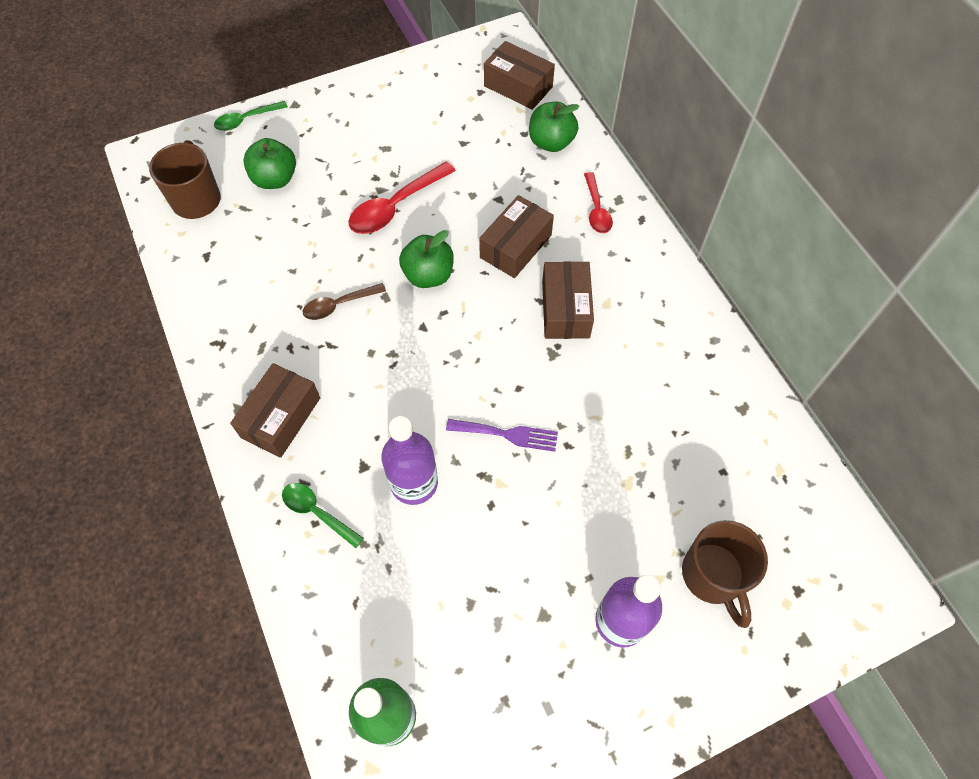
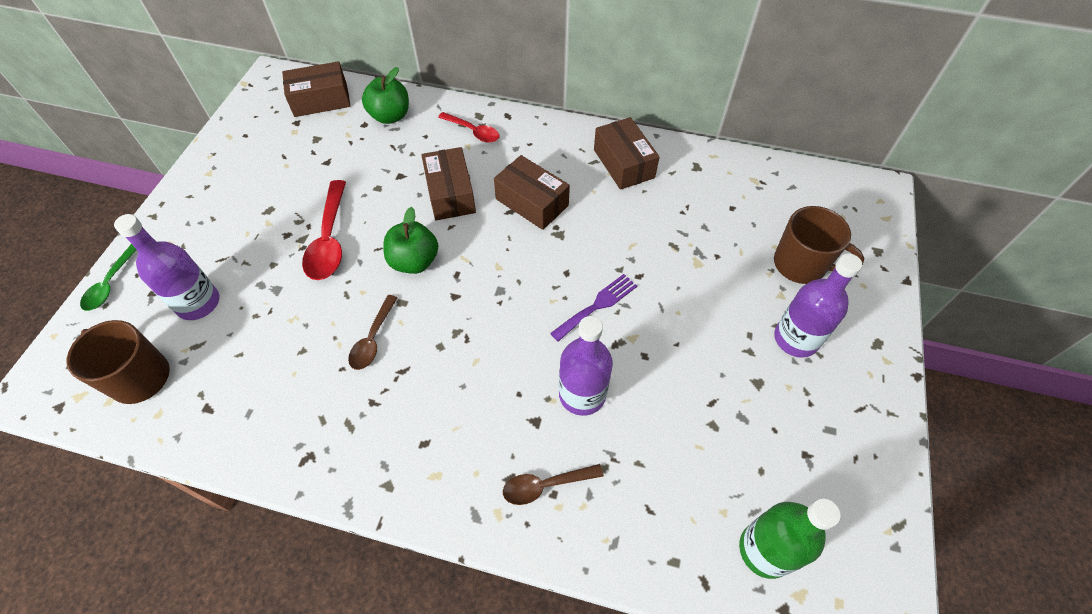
camera: 50 degrees left, 5 degrees down
(275, 179) = (198, 303): green apple -> purple bottle
(281, 417) = (432, 455): brown box -> brown box (624, 163)
(317, 512) = (545, 485): green spoon -> brown spoon

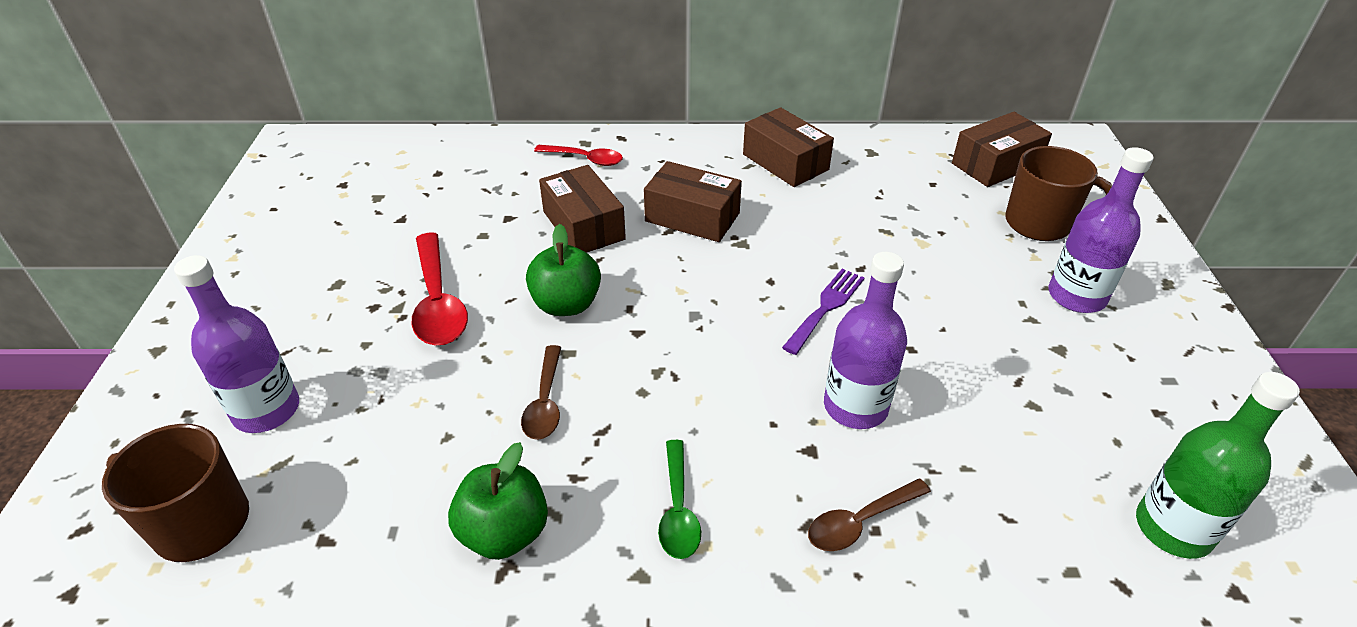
camera: 15 degrees left, 15 degrees down
(110, 284) = (116, 413): green spoon -> green spoon (678, 510)
(321, 100) = (368, 157): brown box -> brown box (996, 164)
(390, 116) = (470, 159): green apple -> green apple (504, 533)

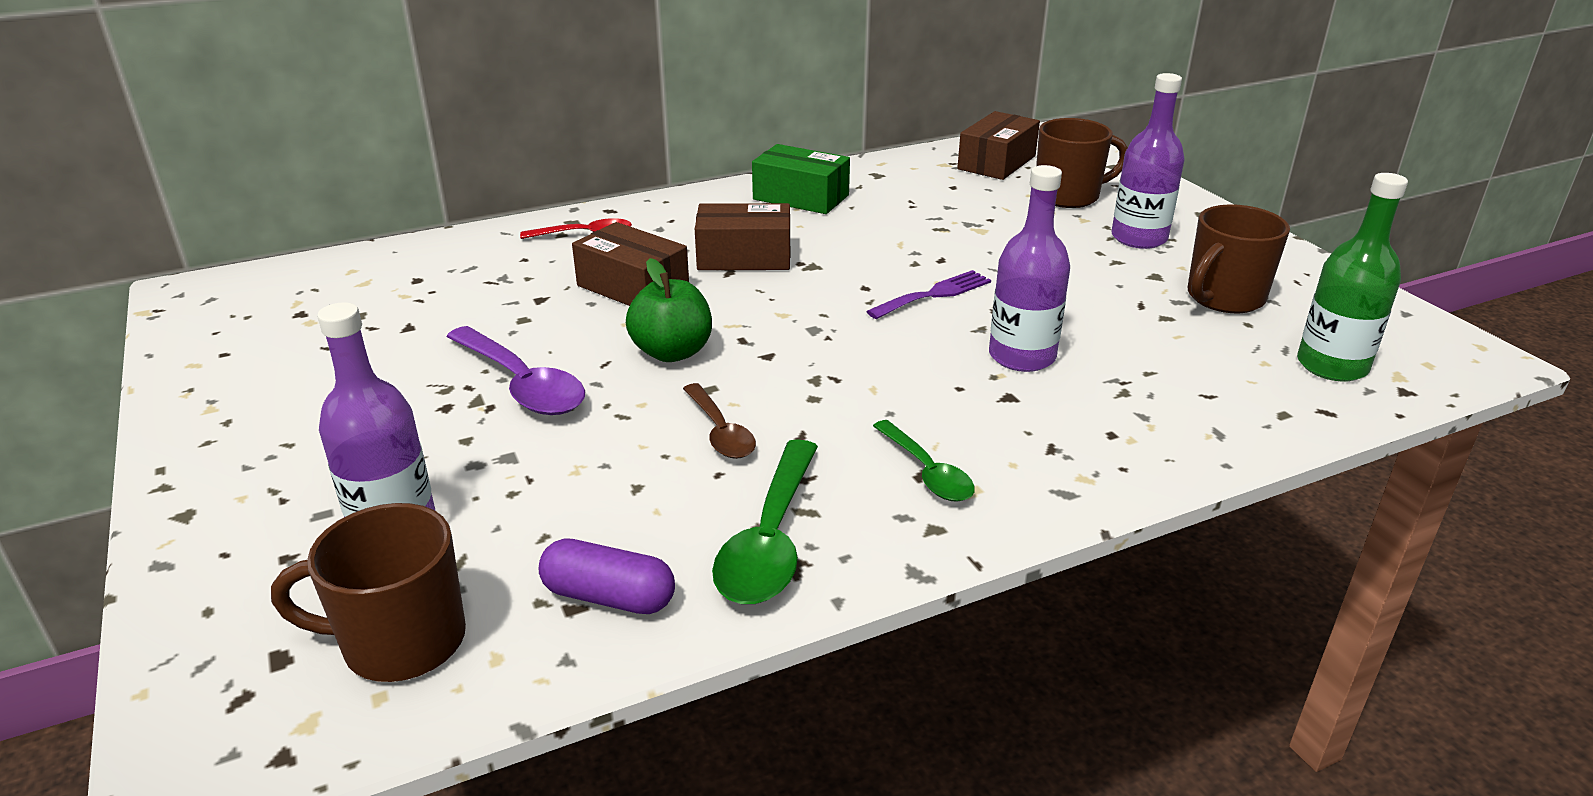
camera: 25 degrees left, 10 degrees down
(354, 540) = (609, 597): none -> purple capsule
(438, 302) = (522, 384): red spoon -> purple spoon
(504, 533) = (770, 540): green apple -> green spoon
(785, 162) = (801, 197): brown box -> green box
(826, 307) = (934, 294): purple fork -> purple fork turned 45 degrees clockwise
(860, 522) = (1094, 432): brown spoon -> none
(1114, 400) = (1223, 298): none -> brown mug

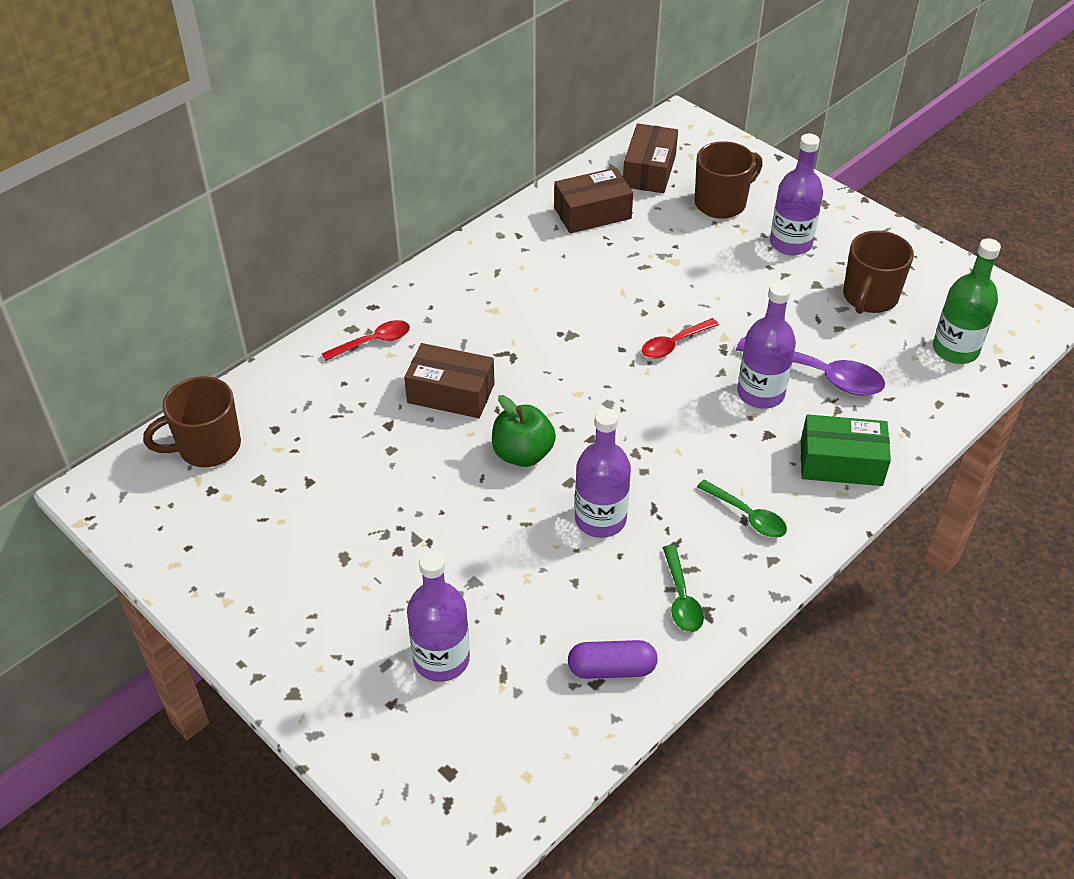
camera: 20 degrees left, 15 degrees up
(400, 642) = (511, 738): brown mug -> brown mug (207, 447)
(522, 384) = (437, 514): purple spoon -> purple spoon (819, 374)
(720, 432) = (600, 519): brown spoon -> purple bottle
(744, 257) = (514, 337): brown box -> brown box (592, 213)
(770, 540) = (681, 598): green spoon -> green spoon, size x0.62
(801, 197) = (517, 253): green box -> green box (841, 463)
(934, 294) = (674, 344): purple fork -> red spoon

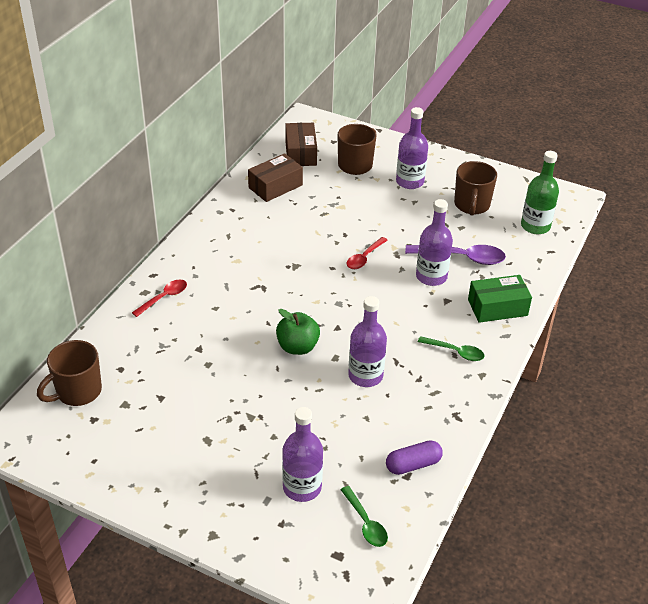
camera: 20 degrees left, 5 degrees down
(451, 393) = (232, 319): brown box -> none
(681, 598) = (437, 411): green spoon -> green spoon (365, 523)

